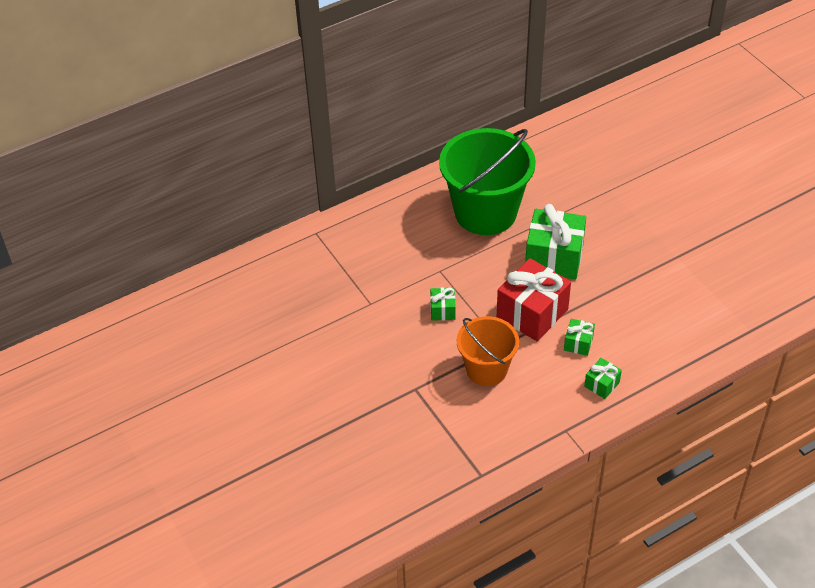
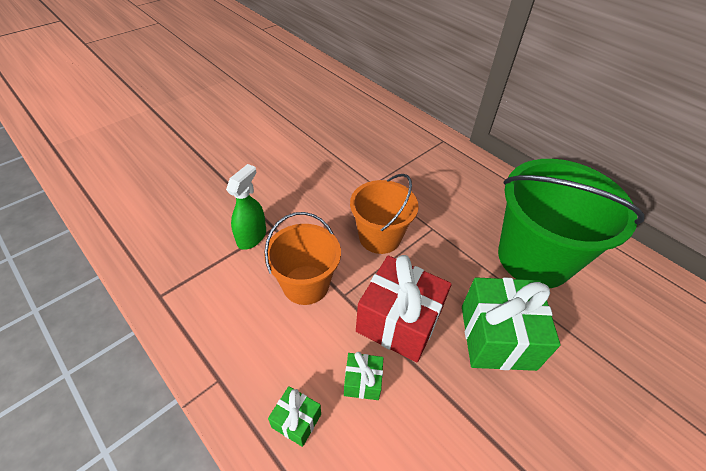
camera: 75 degrees right, 0 degrees up
(423, 406) = (252, 237): none -> green spray bottle
(442, 310) = (379, 237): green gift -> orange bucket

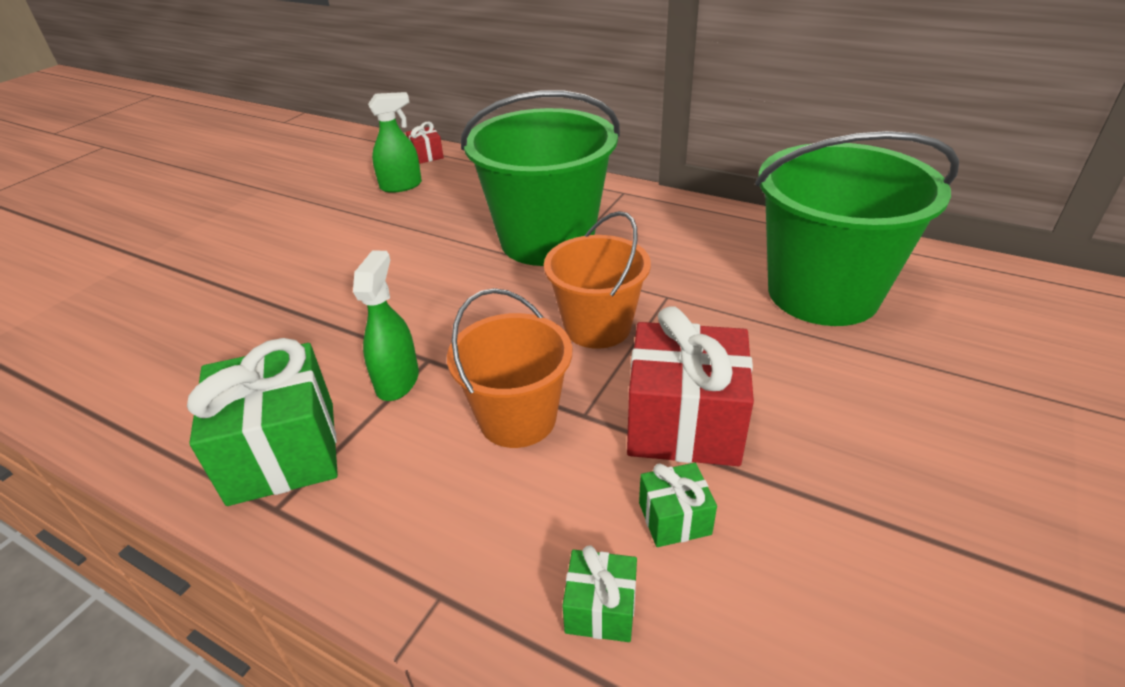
camera: 15 degrees left, 10 degrees down
(310, 97) = (401, 186): none -> green spray bottle
(334, 78) = (426, 156): none -> red gift
(378, 164) = (547, 240): none -> green bucket
(497, 337) = (831, 399): green gift -> green gift (283, 452)

